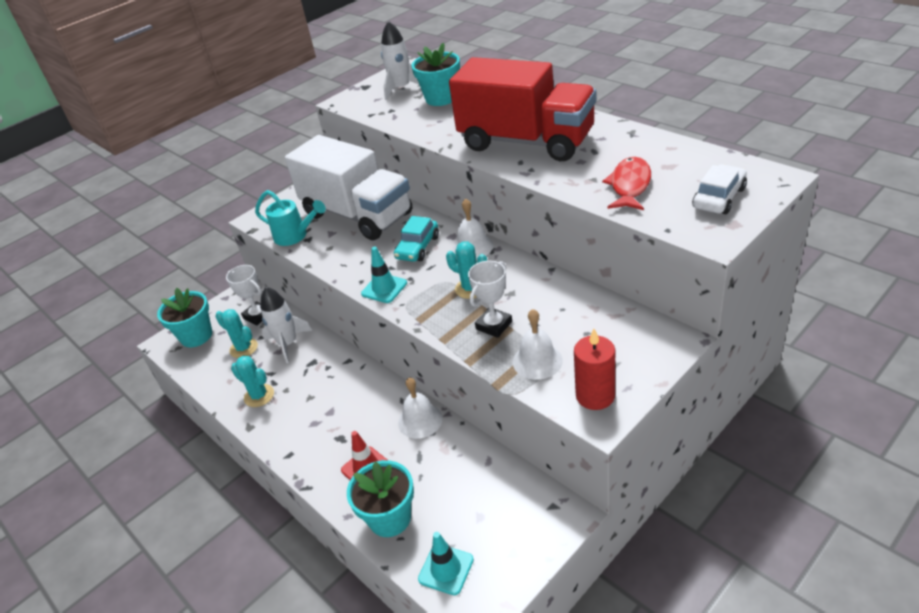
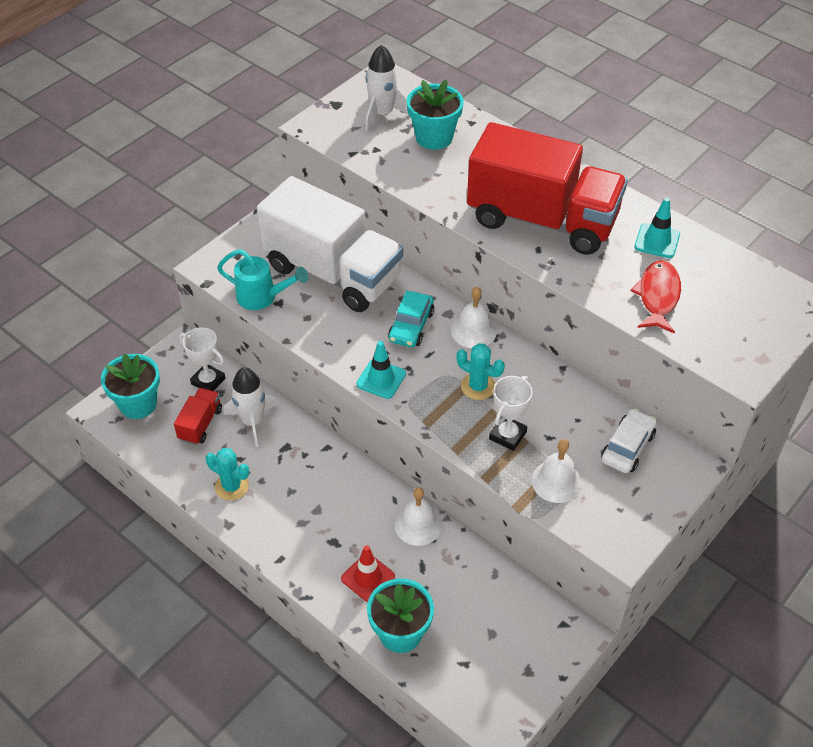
camera: 10 degrees left, 10 degrees up
(244, 348) = (200, 424): turquoise cactus -> red truck
(446, 569) = (463, 686): turquoise traffic cone -> turquoise traffic cone (657, 241)
(595, 396) = (616, 524): red candle -> none
(719, 198) = (748, 323): white car -> white car (627, 447)

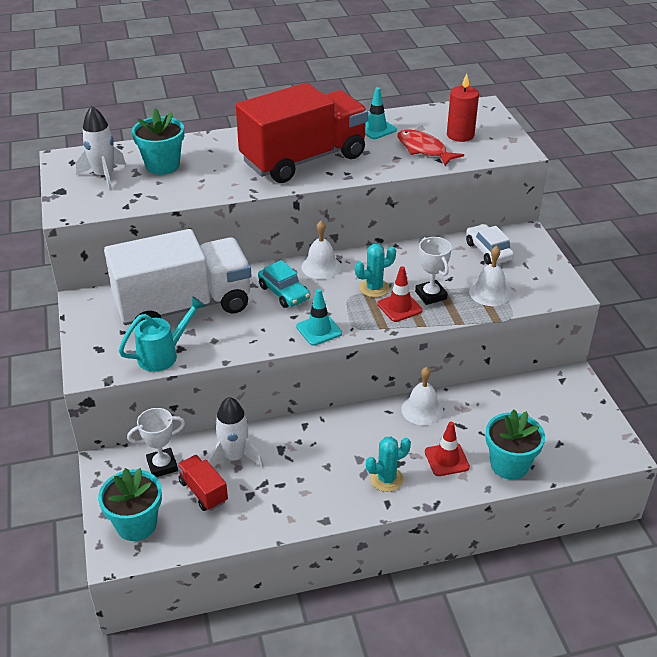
camera: 55 degrees left, 10 degrees down
(232, 486) = (288, 500): turquoise cactus -> turquoise cactus (386, 479)
(466, 420) = (399, 307): none -> red traffic cone
(720, 311) = (460, 135): none -> red candle

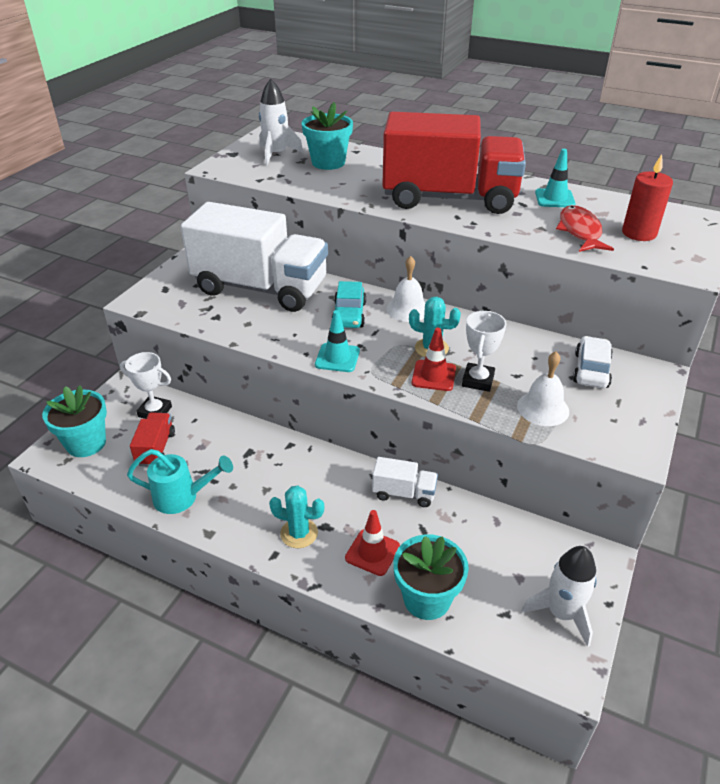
camera: 40 degrees right, 0 degrees up
(163, 355) = (198, 315): turquoise watering can -> turquoise watering can (182, 497)
(234, 457) = (209, 437): white rocket -> white rocket (561, 613)
(422, 410) = (404, 493): white bell -> white truck

